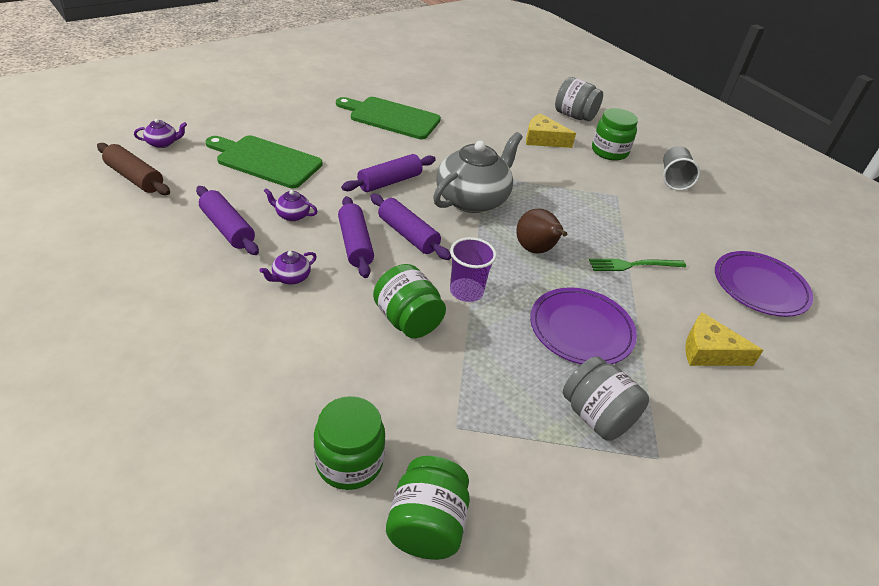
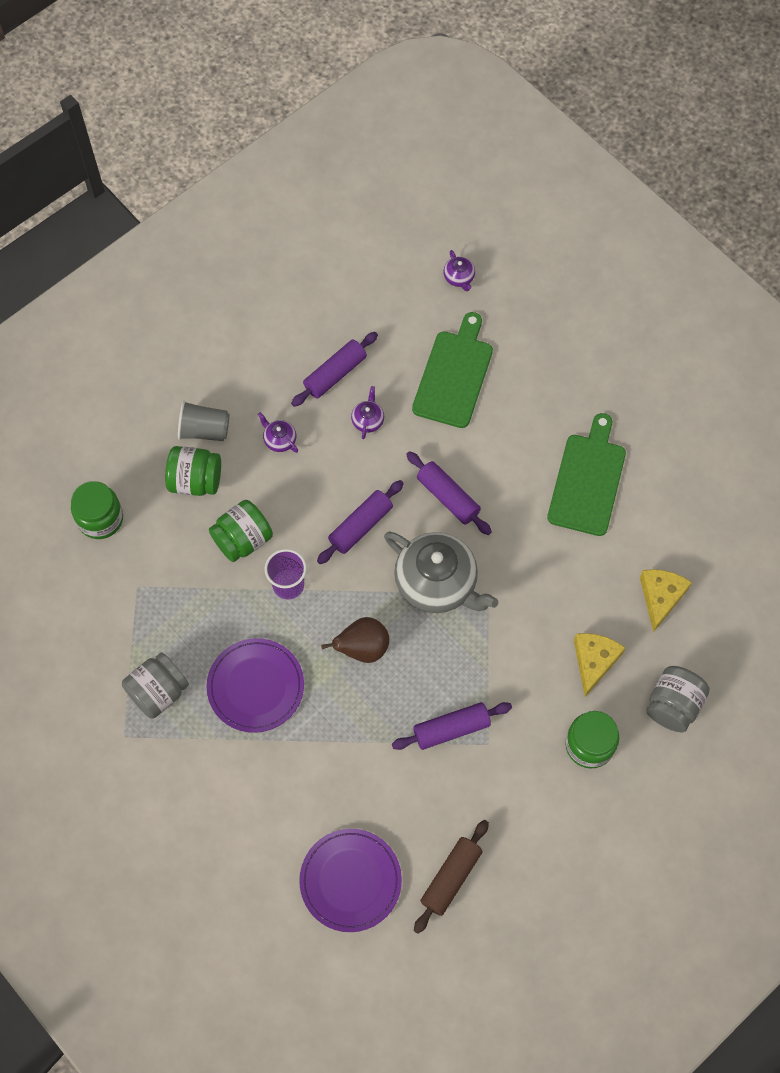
camera: 90 degrees right, 25 degrees up
(135, 178) = (393, 277): brown rolling pin -> brown rolling pin (451, 878)
(355, 244) = (336, 482): purple rolling pin -> purple rolling pin (451, 729)
(426, 525) = (57, 573): green jar -> green jar (195, 481)
(633, 265) = (359, 747): green fork -> none
(673, 179) = (545, 821): grey cup -> grey cup (204, 430)
(709, 351) = (245, 802): yellow cheese -> yellow cheese (660, 597)

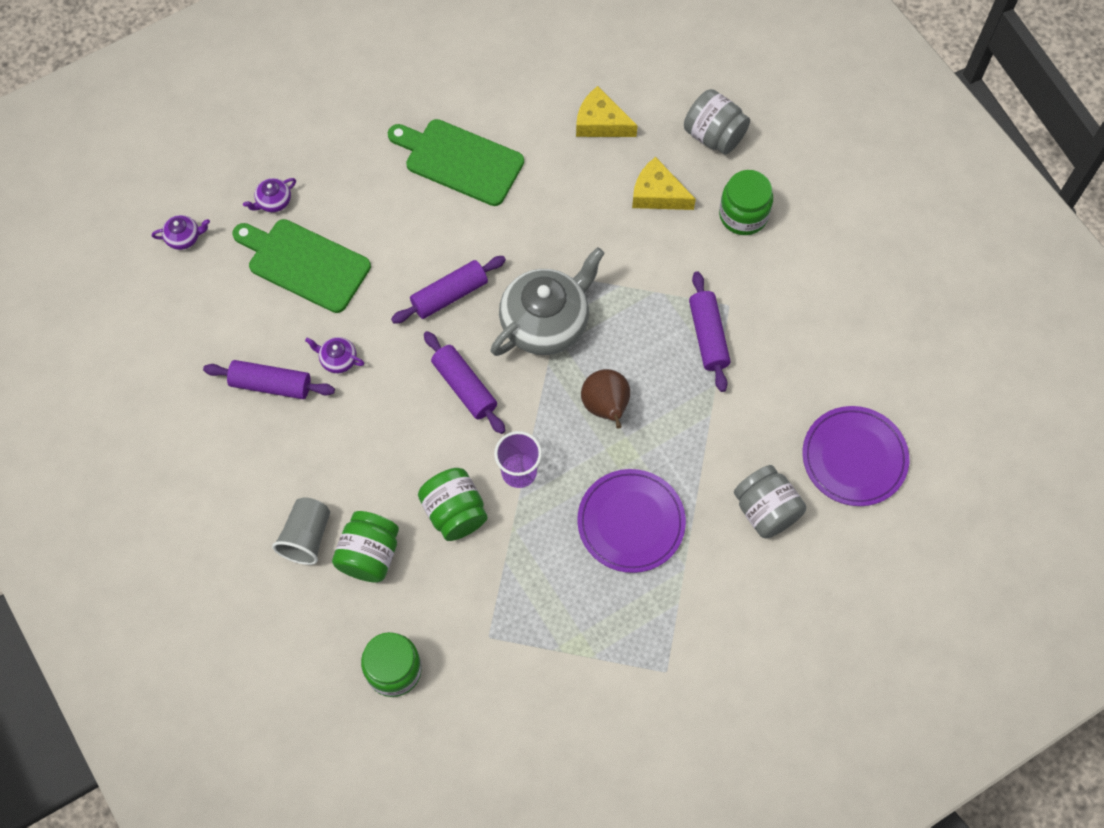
camera: 80 degrees left, 0 degrees up
(158, 692) = (620, 627): grey jar -> grey jar (765, 510)
(279, 440) = (339, 456): purple teapot -> purple teapot (273, 201)
(335, 374) = (271, 384): purple rolling pin -> purple rolling pin turned 45 degrees counterclockwise
(451, 878) = (861, 363): brown rolling pin -> none

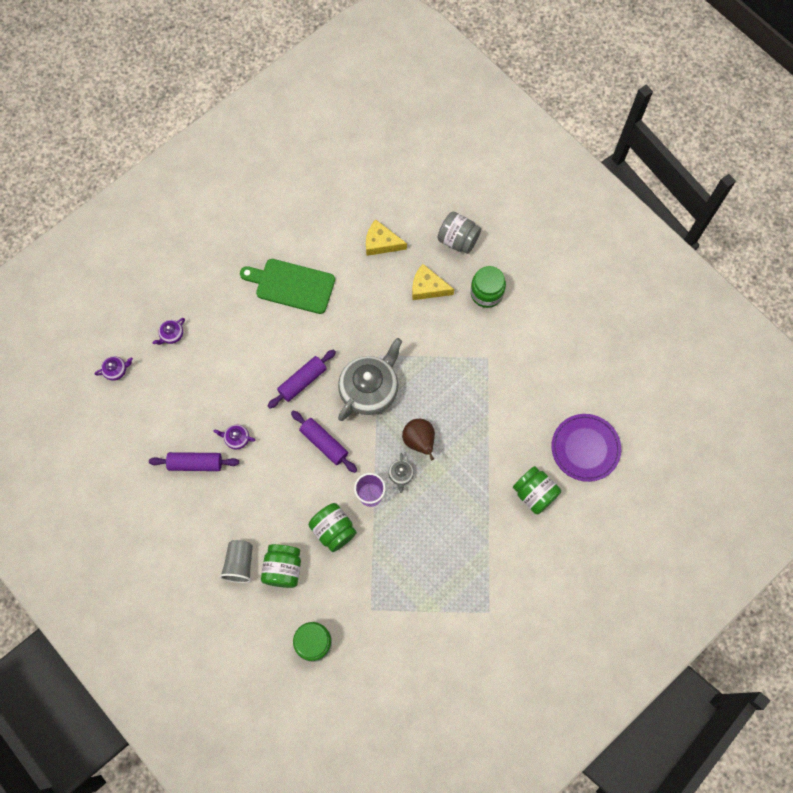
camera: 10 degrees left, 5 degrees up
(305, 264) = (201, 375): green cutting board -> none
(570, 450) = (401, 475): none -> grey teapot
(631, 522) = (449, 517): purple plate -> none
(708, 336) = (477, 381): purple rolling pin -> none
(765, 510) = (534, 493): grey jar -> green jar

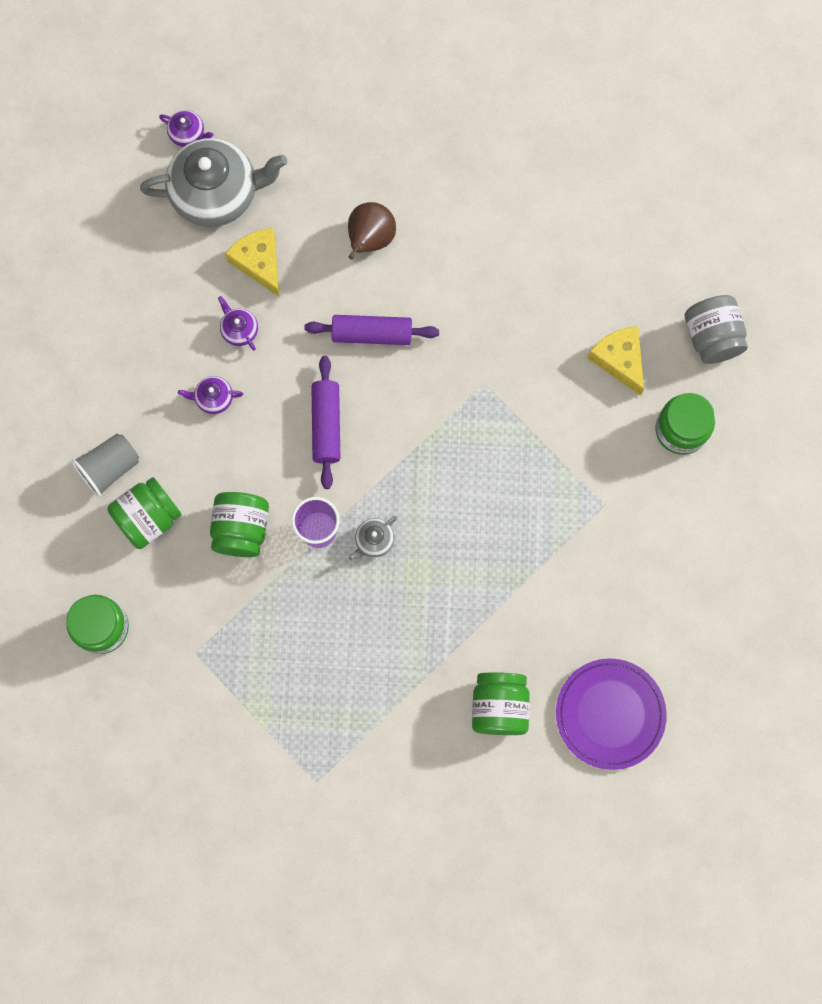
camera: 45 degrees right, 5 degrees up
(172, 335) = (284, 149): purple teapot -> purple teapot (213, 398)
(195, 463) = (170, 315): purple rolling pin -> none
(292, 285) = (468, 214): green cutting board -> none
(369, 389) = (436, 413): grey teapot -> grey teapot (217, 193)
(381, 243) = (619, 259): yellow cheese -> yellow cheese (259, 262)
(419, 441) = (431, 524): brown pear -> brown pear (370, 240)

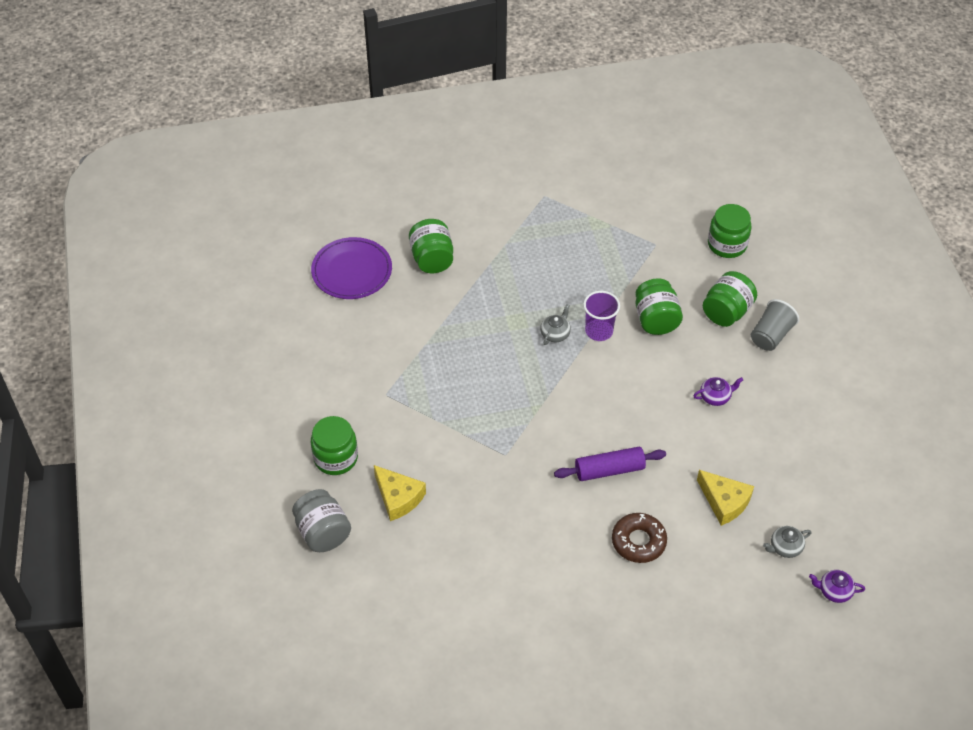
camera: 165 degrees right, 25 degrees down
(217, 193) = (785, 547): grey teapot -> grey teapot, size x0.42
(239, 330) = (717, 448): purple teapot -> none
(326, 425) = (620, 398): purple rolling pin -> none
(370, 240) = (638, 541): brown pear -> brown donut

